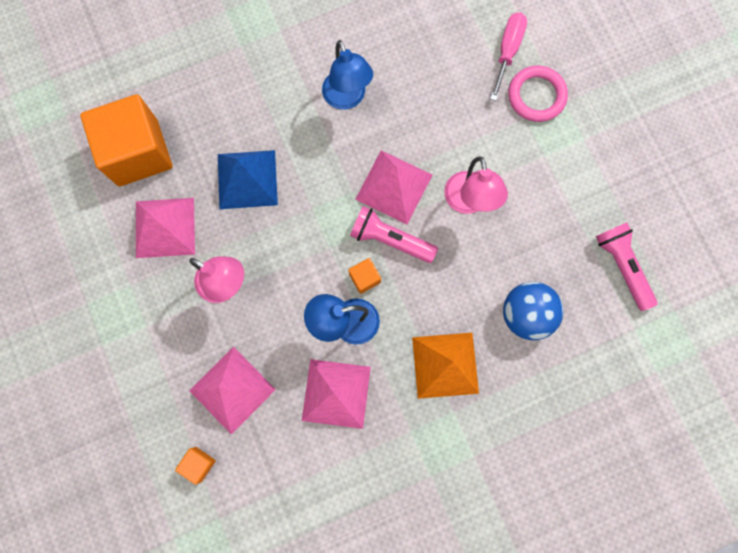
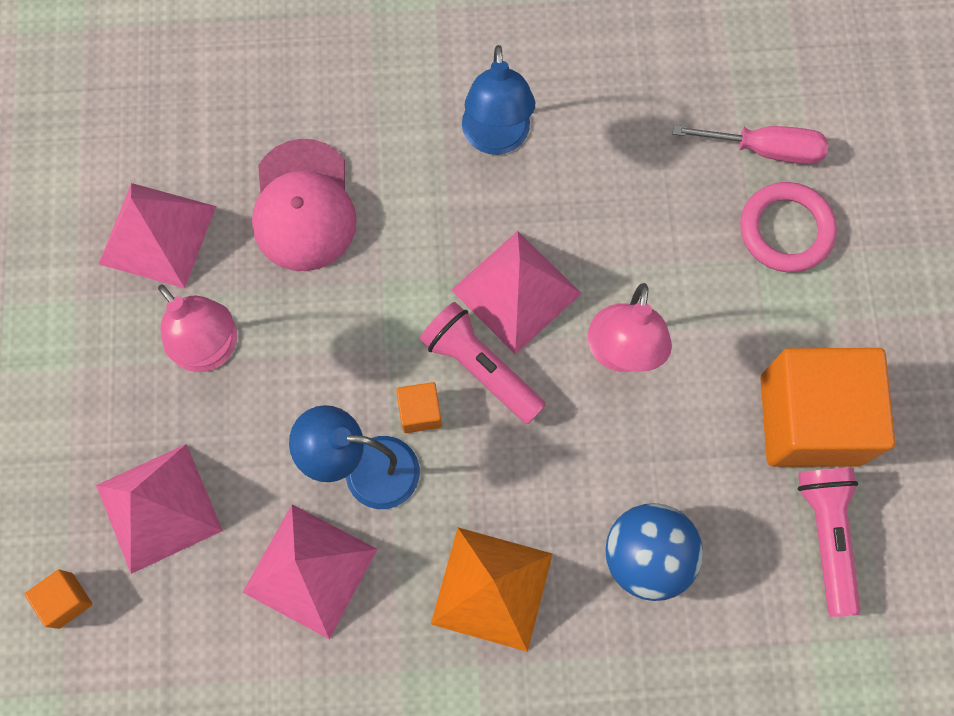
camera: 20 degrees right, 5 degrees down
(138, 152) = (163, 115): orange cube -> orange cube (810, 419)
(247, 179) = (303, 206): blue pyramid -> pink cap
(507, 51) = (765, 149): pink screwdriver -> pink screwdriver turned 60 degrees clockwise

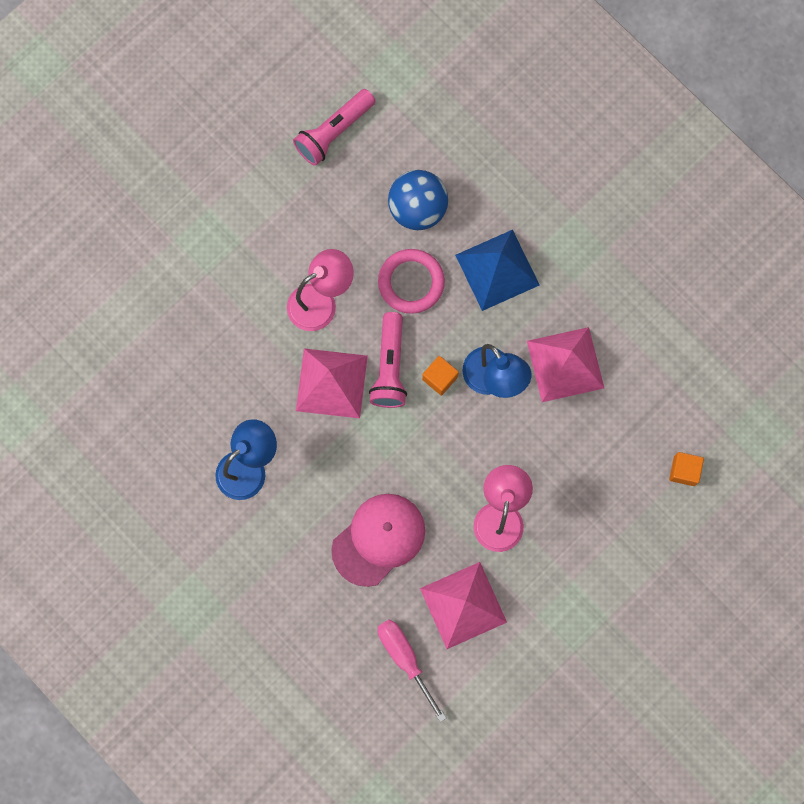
camera: 130 degrees left, 5 degrees up
(159, 508) = (601, 467): pink pyramid -> none
(491, 588) = (497, 270): orange pyramid -> blue pyramid
(765, 149) = (134, 316): pink screwdriver -> pink screwdriver (405, 658)
(786, 230) = (176, 270): pink ring -> pink ring (411, 282)
(810, 419) = (277, 182): orange cube -> none

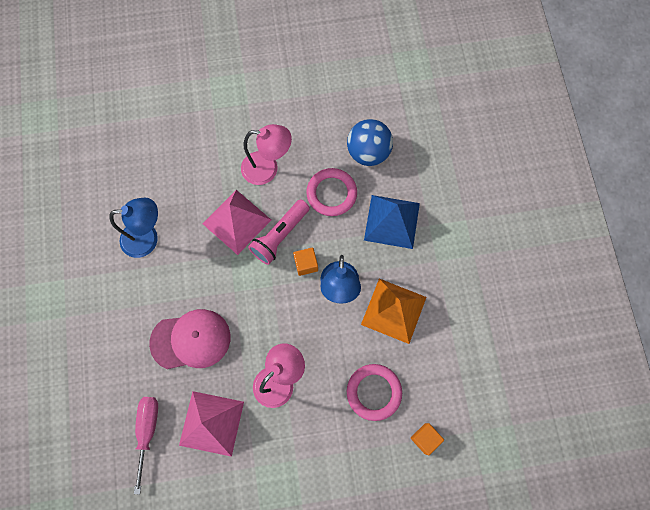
camera: 35 degrees right, 5 degrees down
(333, 132) = (350, 76): pink flashlight -> none
(565, 364) = (394, 310): pink pyramid -> orange pyramid
(603, 461) = (374, 392): none -> pink ring

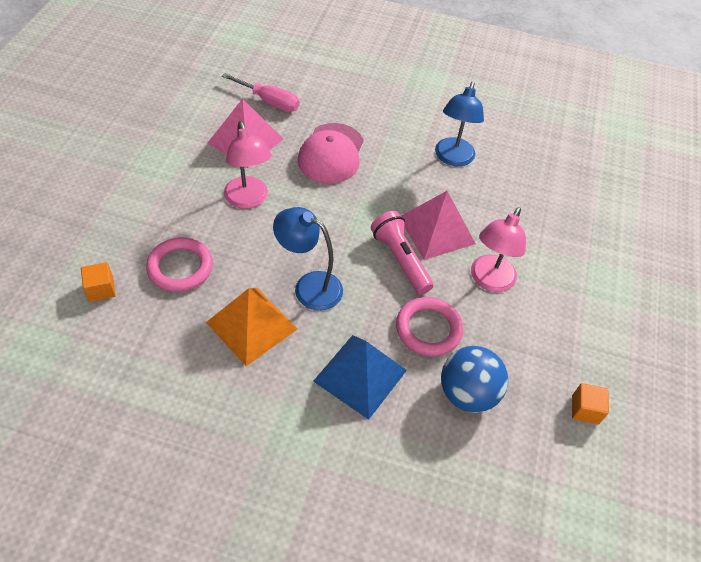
camera: 110 degrees right, 20 degrees down
(306, 264) = (355, 269): orange cube -> orange cube (585, 410)

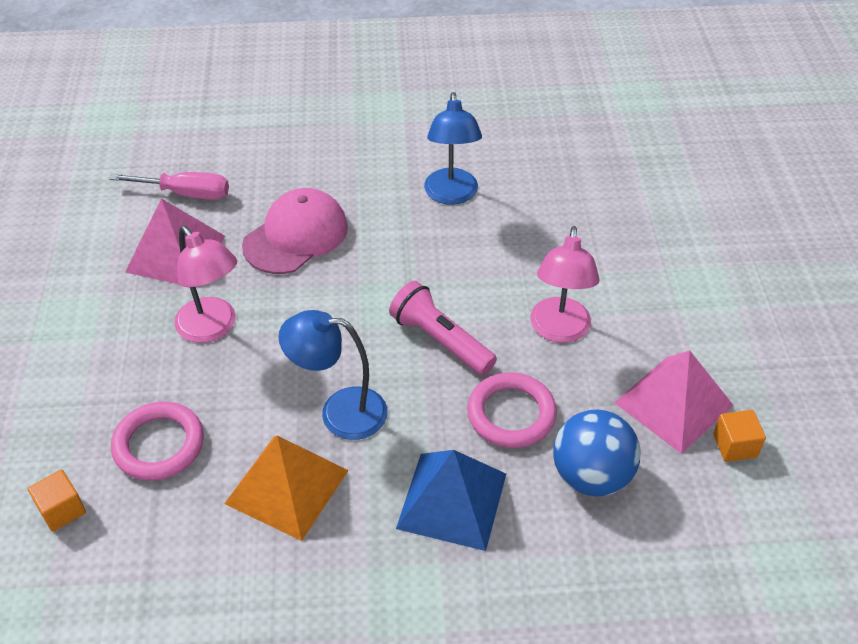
camera: 15 degrees left, 5 degrees down
(331, 153) = (296, 236): pink cap -> pink cap turned 135 degrees counterclockwise
(436, 230) = (469, 290): pink pyramid -> pink pyramid (673, 403)

